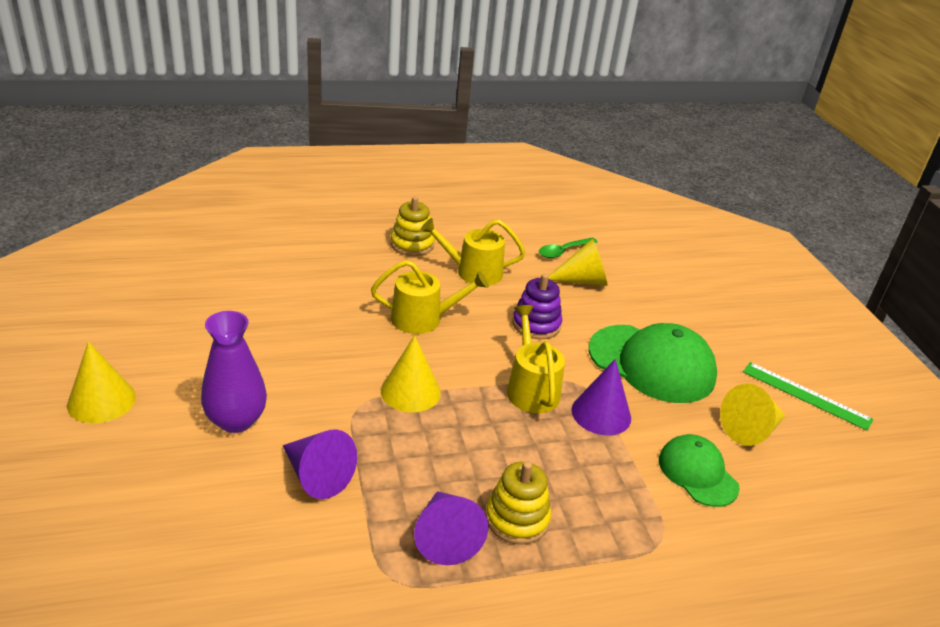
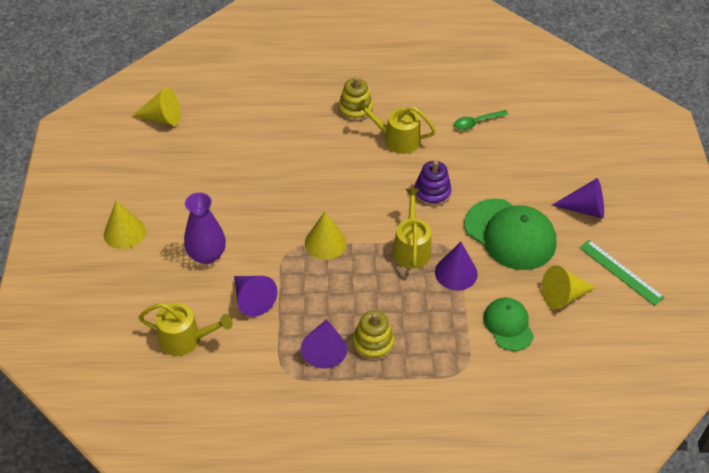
camera: 15 degrees right, 15 degrees up
(422, 319) = (347, 182): yellow watering can -> yellow watering can (185, 339)
(582, 280) = (482, 153): yellow cone -> yellow cone (162, 118)
(728, 330) = (585, 209): none -> purple cone

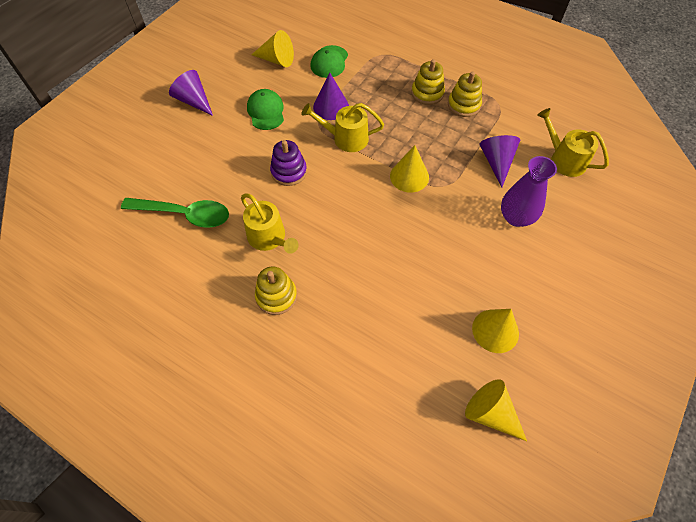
camera: 145 degrees left, 10 degrees up
(124, 232) = (585, 280): yellow cone -> yellow cone (495, 330)
(324, 350) = (464, 105): purple cone -> yellow stacking toy
(411, 248) = (346, 138): yellow watering can -> yellow watering can turned 60 degrees clockwise
(476, 122) = (184, 214): green spoon -> green spoon, size x1.73
(510, 234) = (266, 111): green cap -> green cap, size x0.58
(620, 272) = (224, 54): green ruler -> none

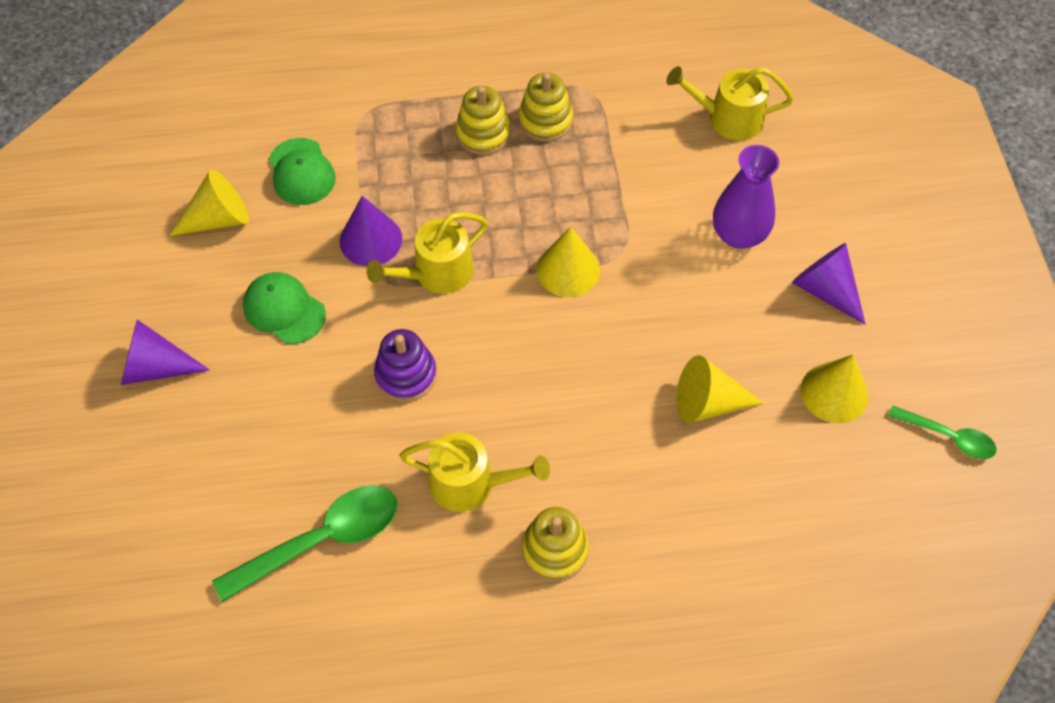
camera: 40 degrees left, 0 degrees up
(490, 413) = (908, 490): yellow cone -> yellow cone (708, 403)
(496, 162) = (655, 176): purple cone -> purple cone (825, 290)
(543, 404) = (948, 437): none -> green spoon

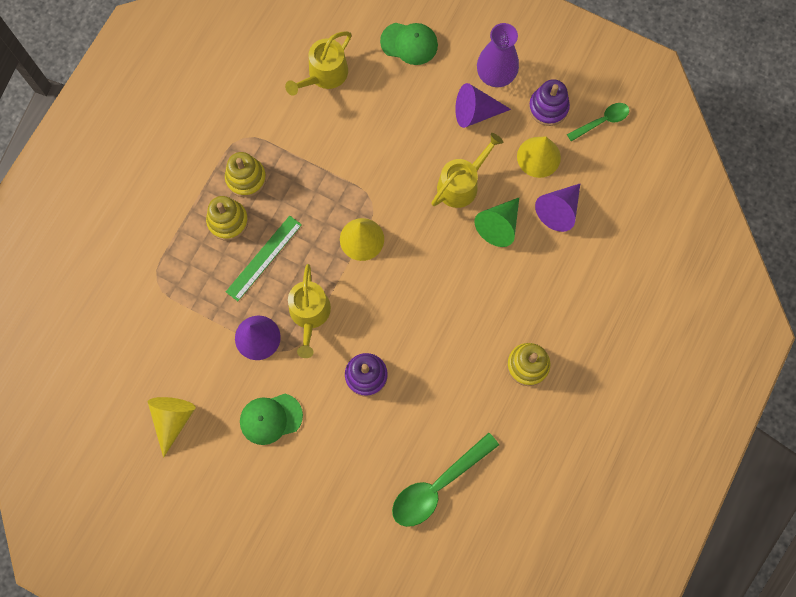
camera: 55 degrees left, 15 degrees up
(155, 367) = (257, 517): purple cone -> purple cone (559, 210)
(301, 172) = (174, 348): green cap -> green cap (409, 43)
(321, 540) = (438, 485): green spoon -> green spoon turned 135 degrees counterclockwise
(468, 190) = (264, 258): none -> green ruler
(470, 483) = (459, 384): yellow watering can -> yellow watering can (461, 184)
(708, 403) = (499, 225): yellow cone -> green cone
(738, 234) = (407, 130): purple vase -> purple vase (495, 75)
(906, 364) = (548, 107): none -> purple stacking toy

